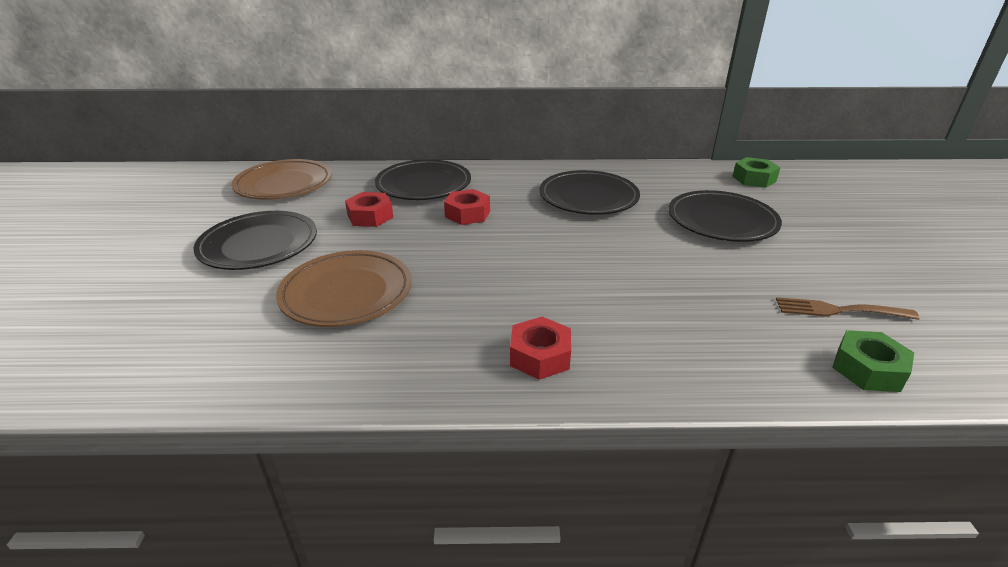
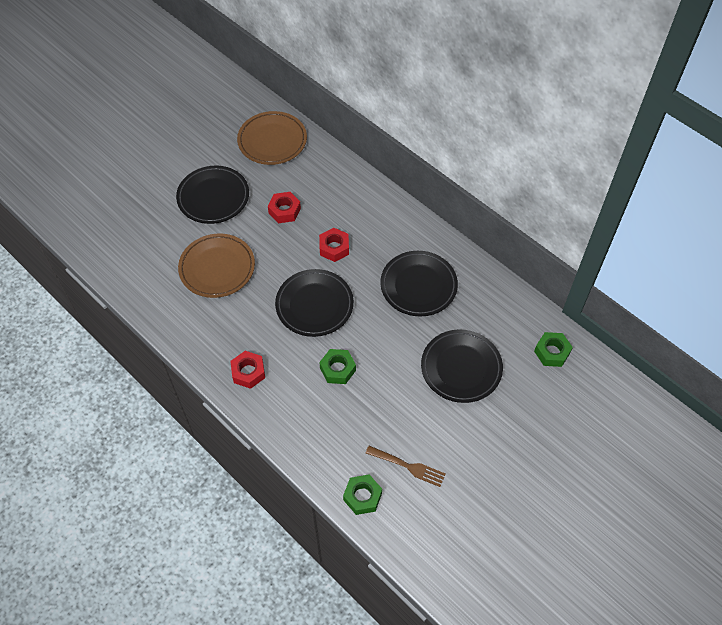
camera: 45 degrees right, 25 degrees up
(423, 185) = (343, 199): black plate -> black plate (314, 305)
(630, 287) = (337, 369): none -> green nut
(838, 310) = (408, 466): brown fork -> brown fork turned 150 degrees clockwise

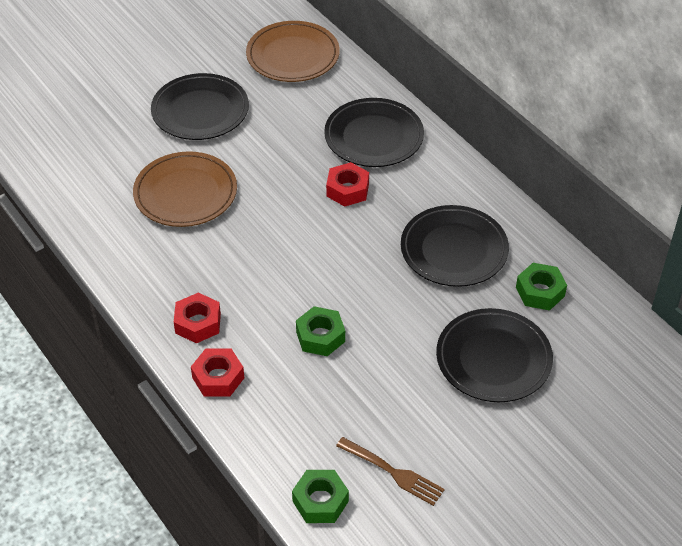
camera: 10 degrees right, 10 degrees down
(284, 211) = (290, 138): red nut -> red nut (218, 378)
(314, 305) = (306, 254): black plate -> black plate (374, 137)
(552, 352) = (627, 357): green nut -> green nut (540, 292)

